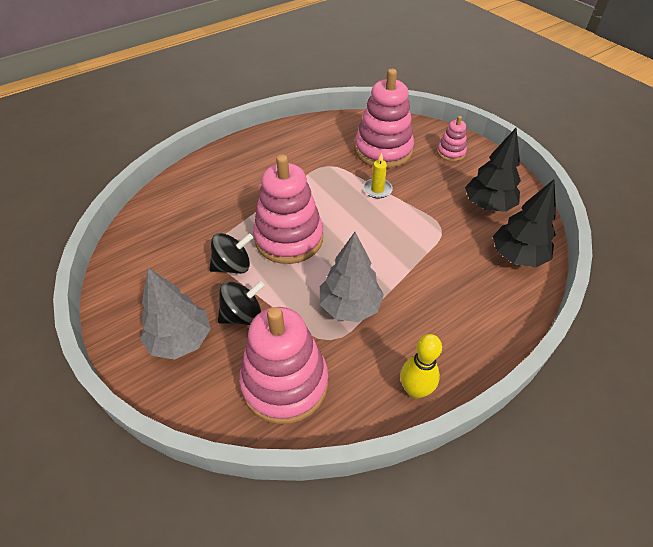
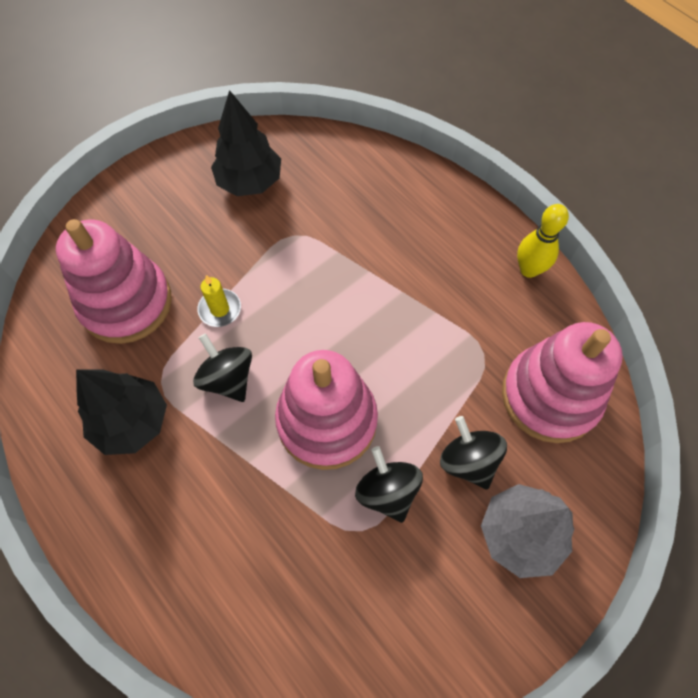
camera: 95 degrees left, 15 degrees up
(326, 193) = (228, 378): none -> black spinning top
(349, 306) = (434, 335): grey tree -> none
(451, 153) = (137, 215): pink stacking toy -> none
(517, 256) = (336, 163): black tree -> black tree (132, 422)

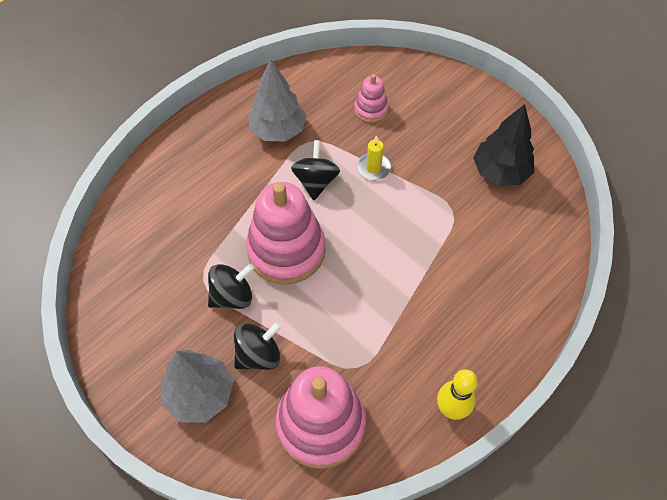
camera: 85 degrees right, 5 degrees down
(126, 303) = (371, 109): pink stacking toy -> pink stacking toy, size x0.49
(132, 422) = (278, 130): black tree -> grey tree
(228, 378) = (316, 181): black spinning top -> black spinning top turned 45 degrees counterclockwise

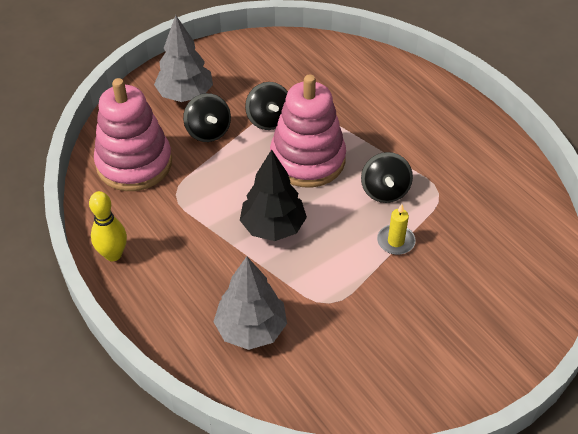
camera: 100 degrees right, 10 degrees down
(278, 130) = (456, 168): grey tree -> grey tree (251, 329)
(316, 181) = (384, 191): black spinning top -> black spinning top turned 75 degrees clockwise
(371, 109) = (480, 252): pink stacking toy -> none
(500, 172) = (374, 363): black tree -> black tree (273, 227)

